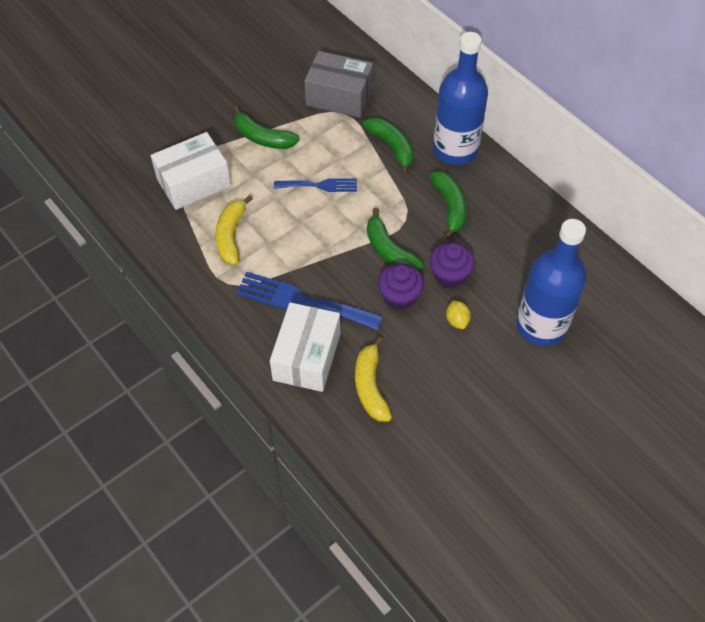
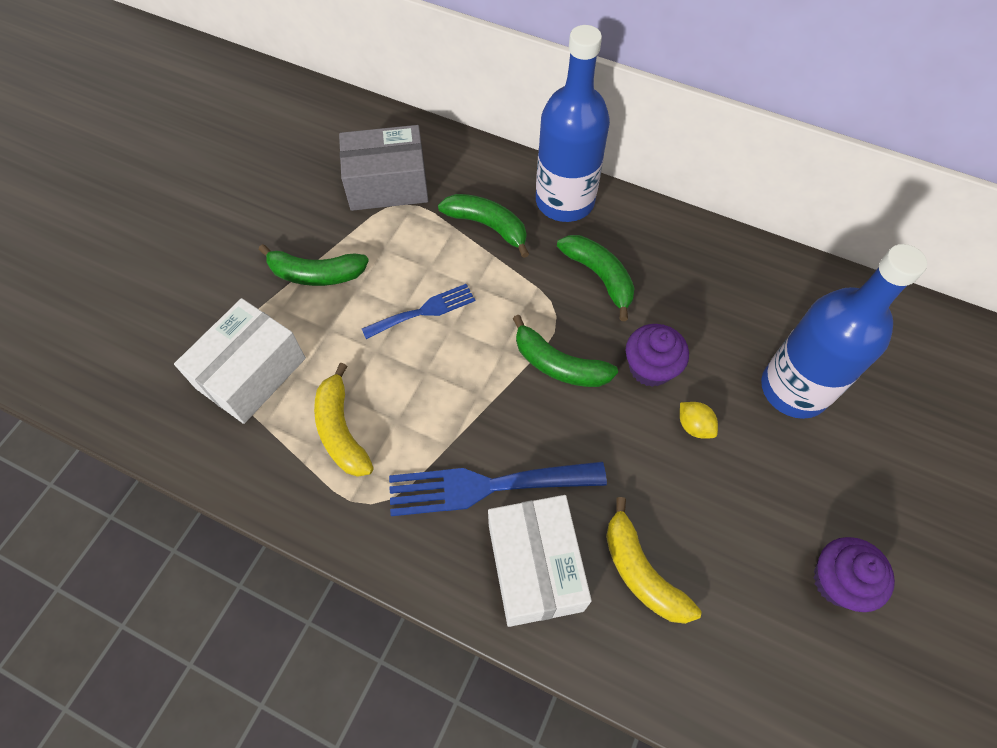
camera: 25 degrees left, 5 degrees up
(399, 296) = (606, 423): purple cupcake -> purple cupcake (838, 581)

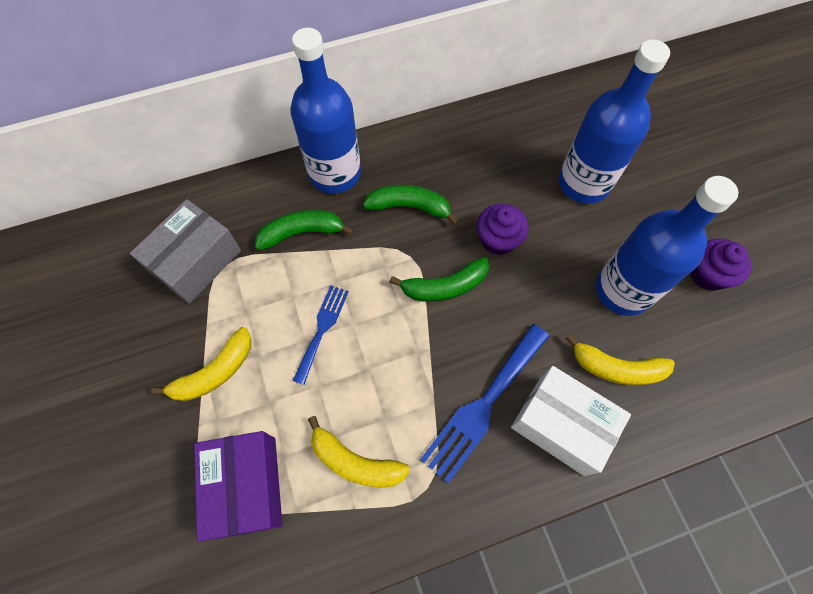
camera: 45 degrees left, 5 degrees up
(251, 373) = (246, 486): white box -> purple box
(316, 274) = (215, 372): green banana -> yellow banana
(694, 426) = (556, 254): yellow lemon -> none
(726, 514) = (623, 290): none -> blue bottle

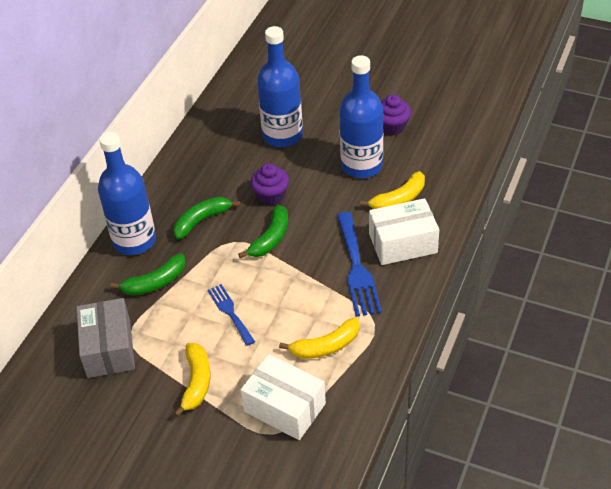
camera: 45 degrees left, 20 degrees down
(246, 486) = (285, 407): purple box -> white box
(302, 232) = (155, 282): green banana -> green banana turned 150 degrees counterclockwise

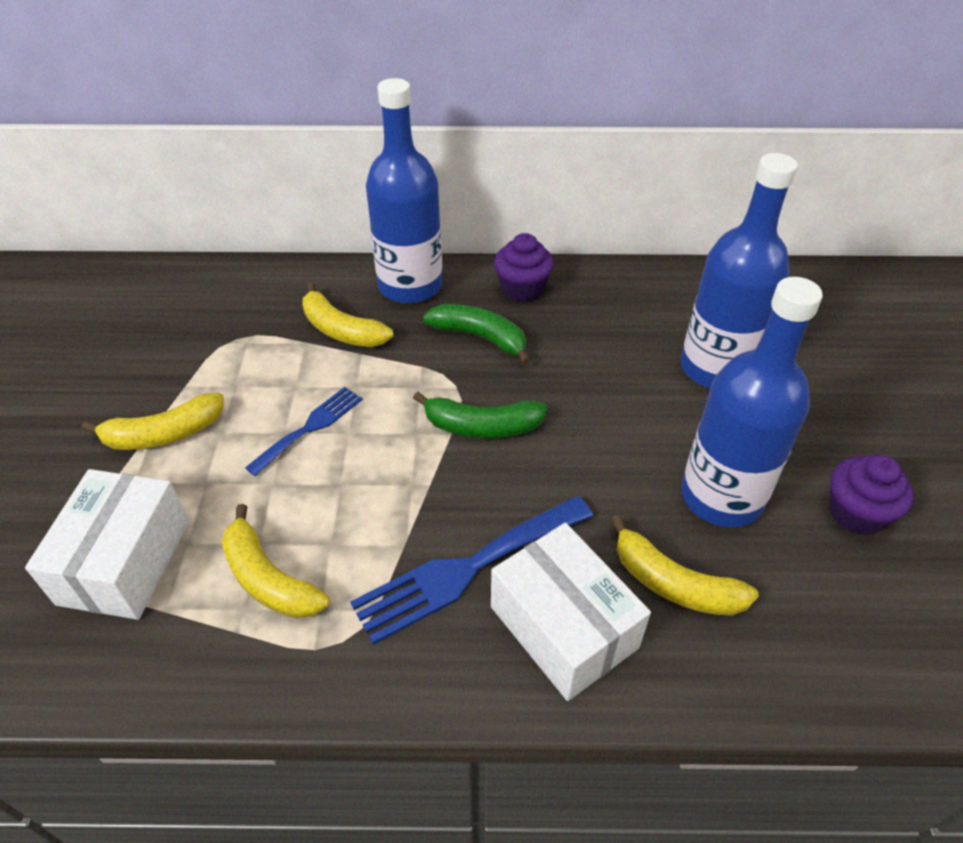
camera: 65 degrees right, 0 degrees up
(109, 349) = (210, 326): grey box -> none
(155, 282) = (341, 330): green banana -> yellow banana
(271, 196) = (574, 397): purple cupcake -> purple cupcake (522, 288)

